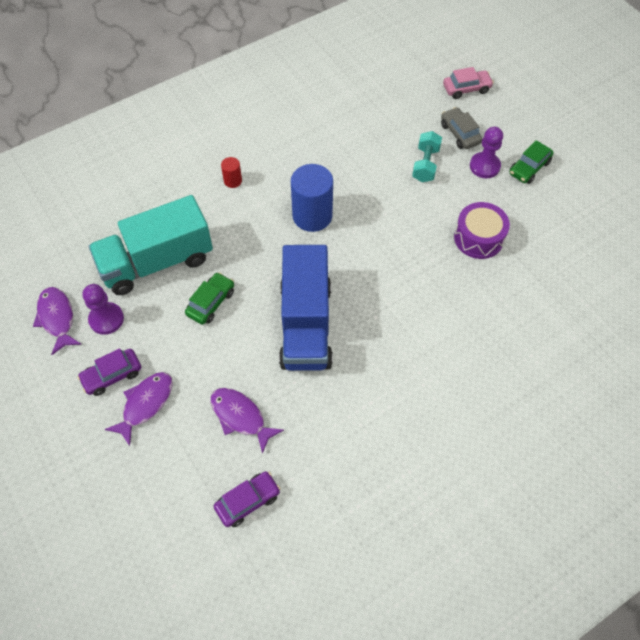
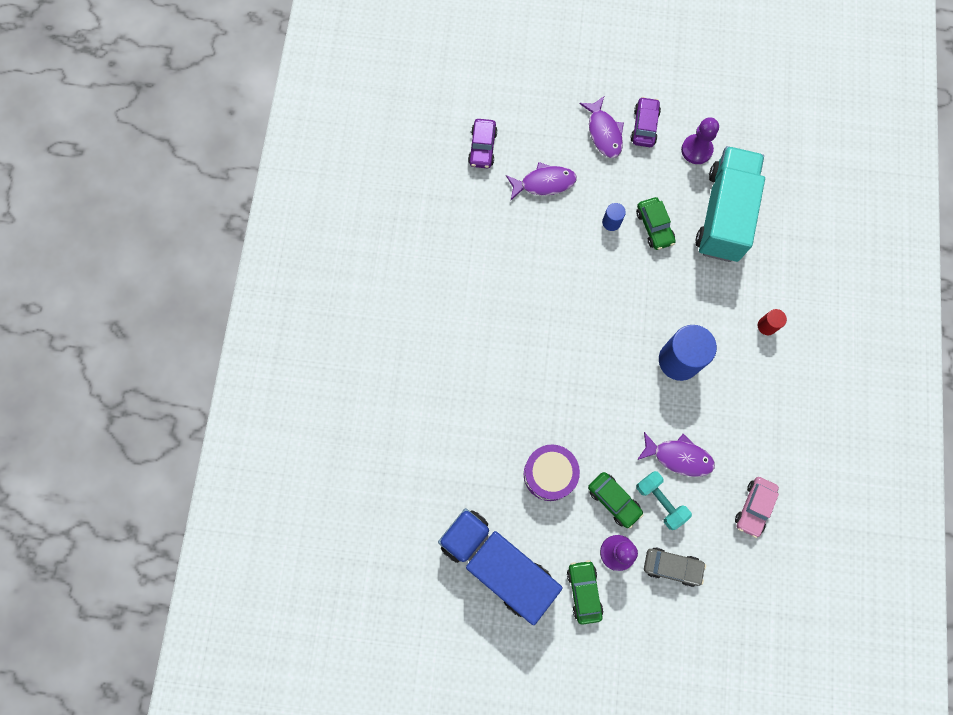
camera: 130 degrees right, 15 degrees up
(57, 318) = (723, 119): purple fish -> purple fish (678, 457)
(234, 336) = (611, 222): none -> blue cylinder
(305, 325) = (580, 277): blue truck -> blue truck (497, 564)
(454, 190) = (613, 500): none -> green car
(466, 89) = (723, 628): pink car -> pink car (754, 507)

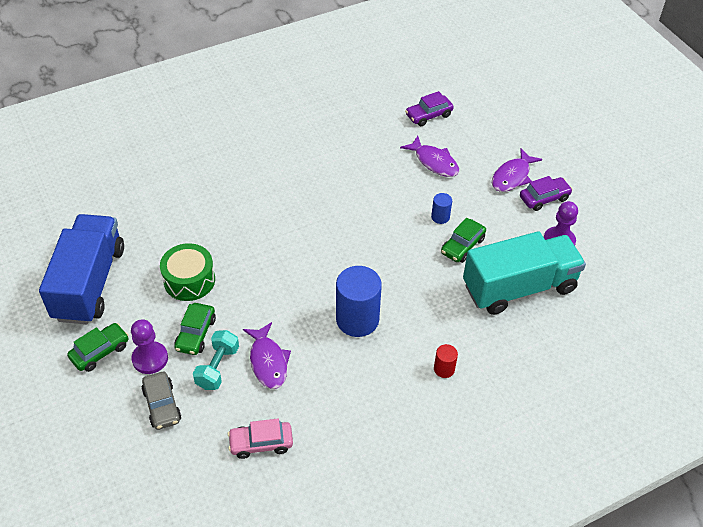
camera: 55 degrees right, 25 degrees down
(549, 474) = (189, 280): purple drum -> green drum

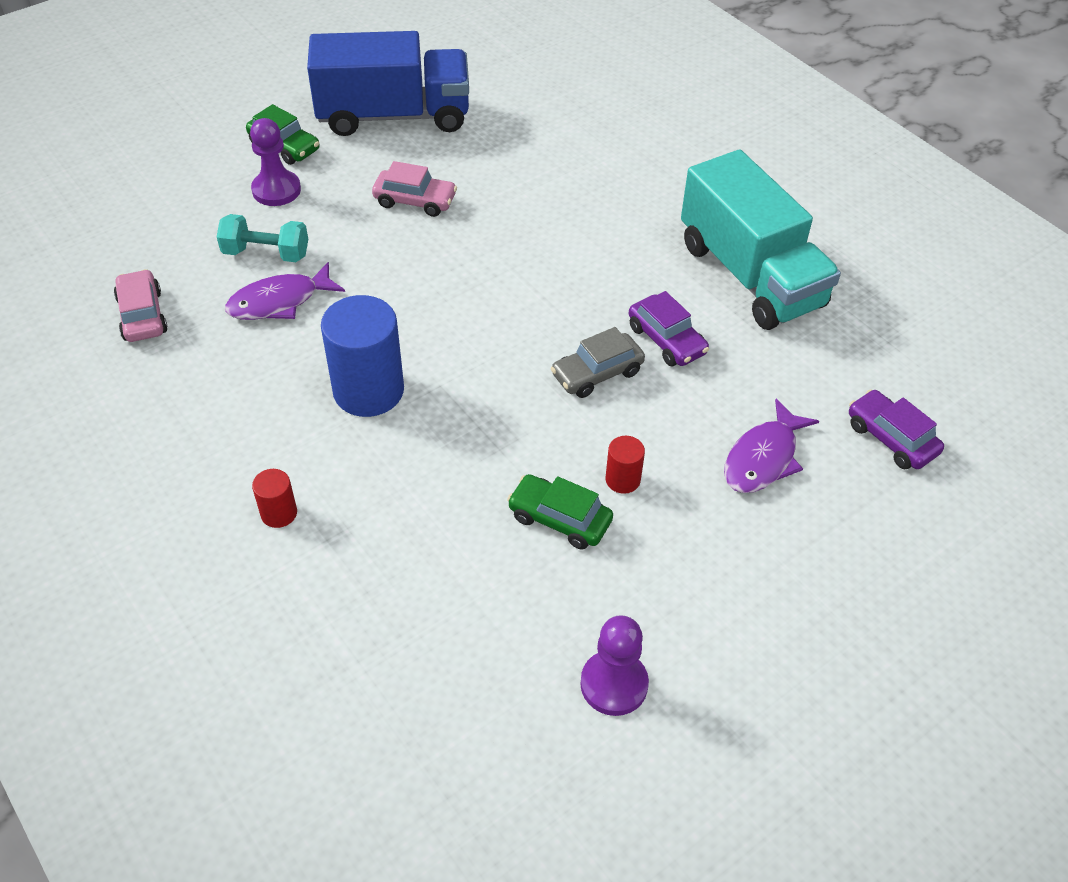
camera: 80 degrees right, 0 degrees up
(162, 405) = (203, 214): grey car -> grey car (597, 373)
(189, 280) = (415, 201): green drum -> pink car
(195, 334) = (321, 223): green car -> none
(440, 217) = (622, 479): blue cylinder -> red cylinder
(512, 176) = (773, 591): purple fish -> none
(519, 287) = (476, 617): turquoise truck -> turquoise truck (750, 275)
(544, 198) = (729, 653): purple car -> purple car (666, 340)

